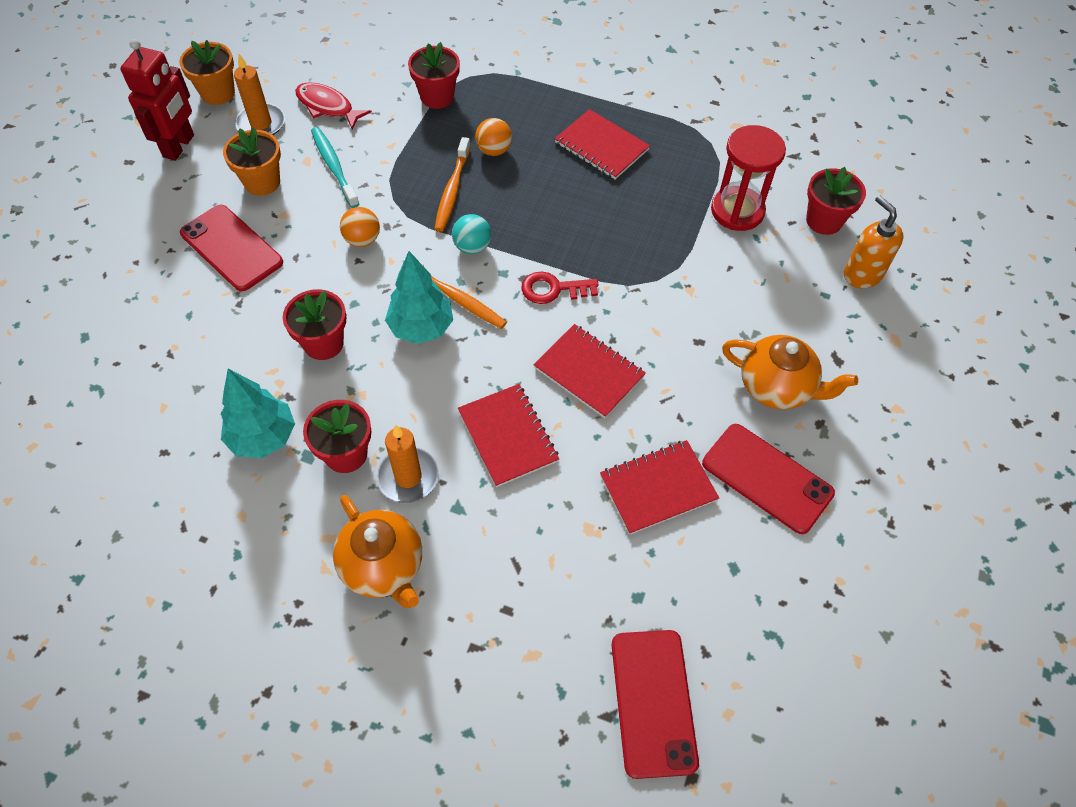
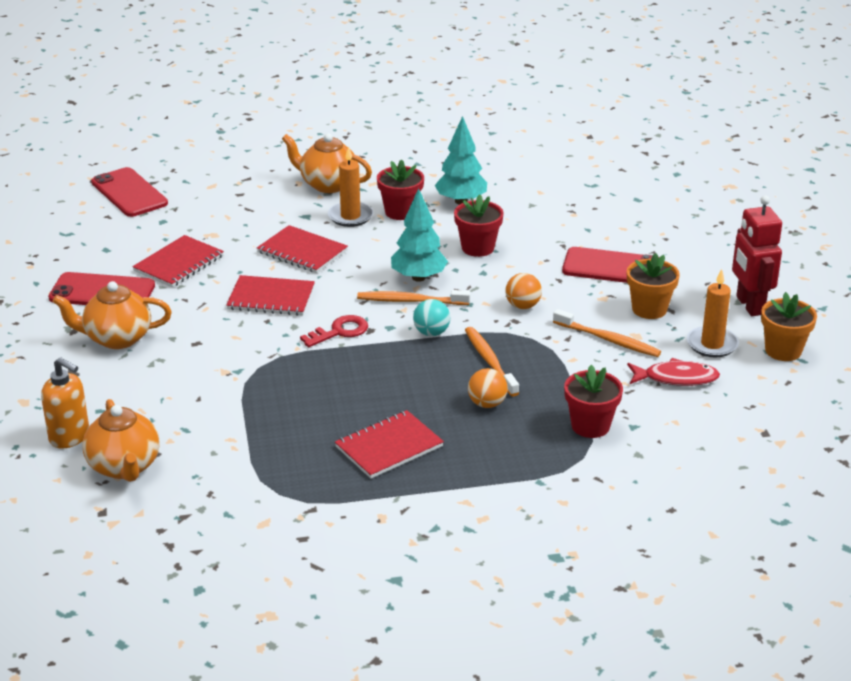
camera: 150 degrees right, 25 degrees down
(334, 167) = (608, 340): turquoise toothbrush -> orange toothbrush
(601, 146) = (389, 447): red notebook -> red notebook turned 45 degrees counterclockwise
(737, 211) = (216, 443): red hourglass -> none
(824, 221) = (124, 467): red flower pot -> orange teapot

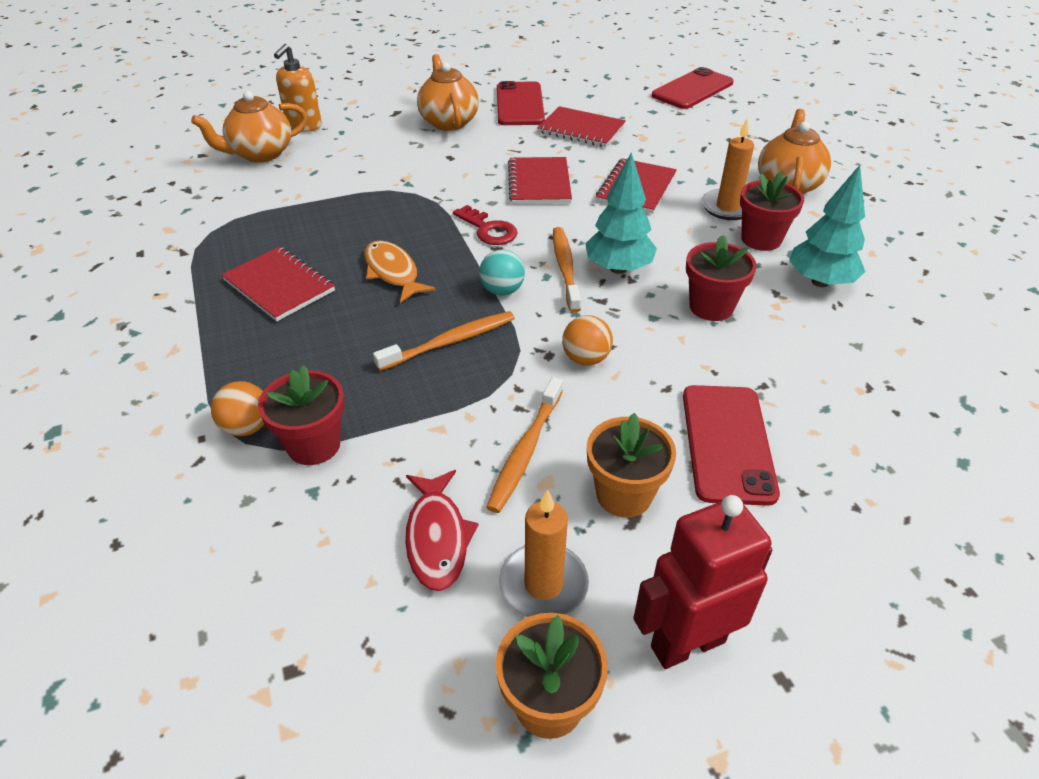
camera: 80 degrees right, 10 degrees up
(388, 385) = (393, 272): none -> orange fish
(487, 404) = (360, 348): orange ball -> orange ball (247, 427)

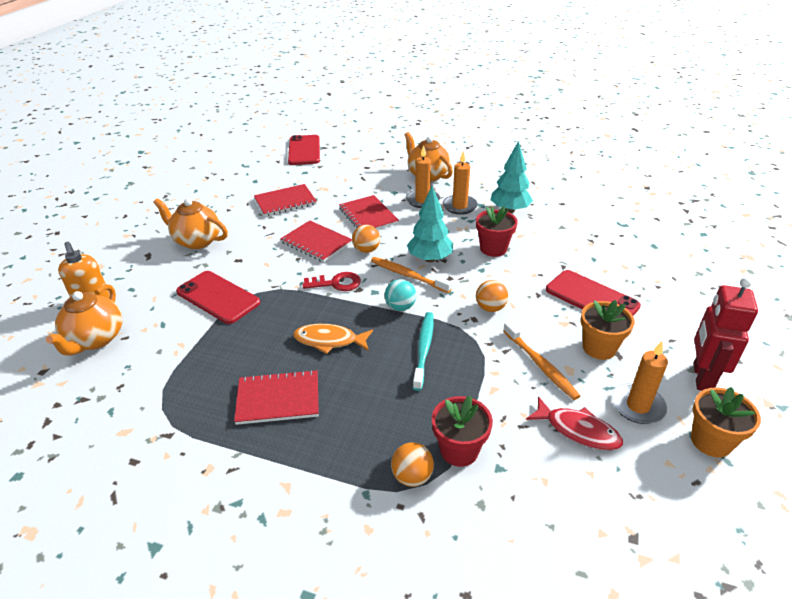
camera: 50 degrees left, 5 degrees down
(449, 342) = (424, 349): orange toothbrush -> turquoise toothbrush
(520, 104) = (223, 207): red phone -> red phone (218, 297)
(571, 219) = (366, 250): none -> orange ball
(761, 239) = (459, 206): red flower pot -> orange candle

